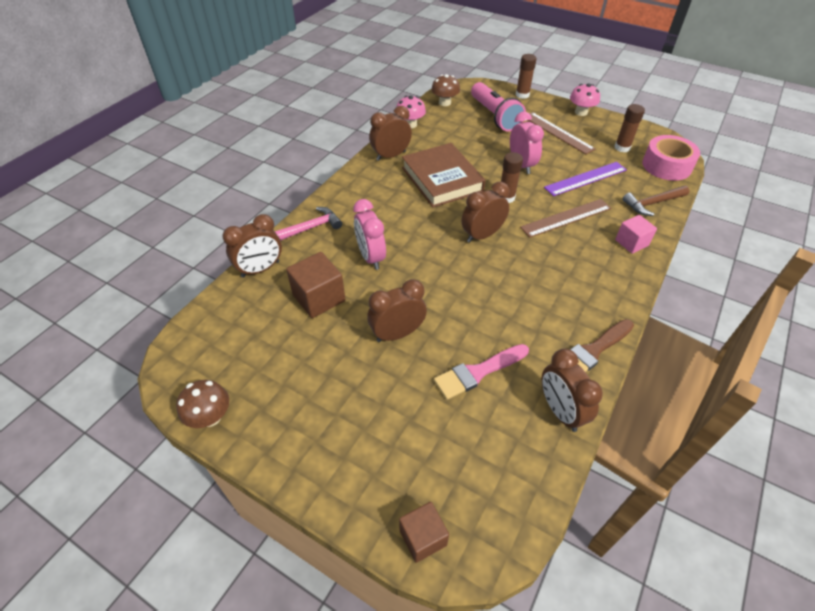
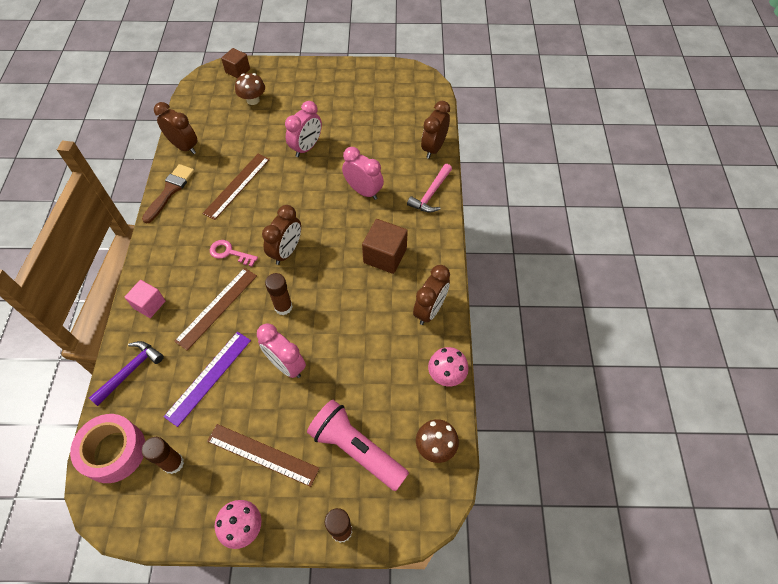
camera: 150 degrees right, 10 degrees up
(210, 417) = (377, 69): brown mushroom -> brown mushroom (253, 100)
(319, 298) = (375, 147): brown cube -> brown cube (385, 256)
(397, 334) = (306, 147): brown clock -> pink clock
(442, 179) = (358, 301): brown book -> none
(478, 372) = (242, 147): pink brush -> none
(506, 322) = (237, 186): none -> brown ruler
(539, 255) = (229, 253): none -> pink key
(652, 203) = (130, 371): brown hammer -> purple hammer

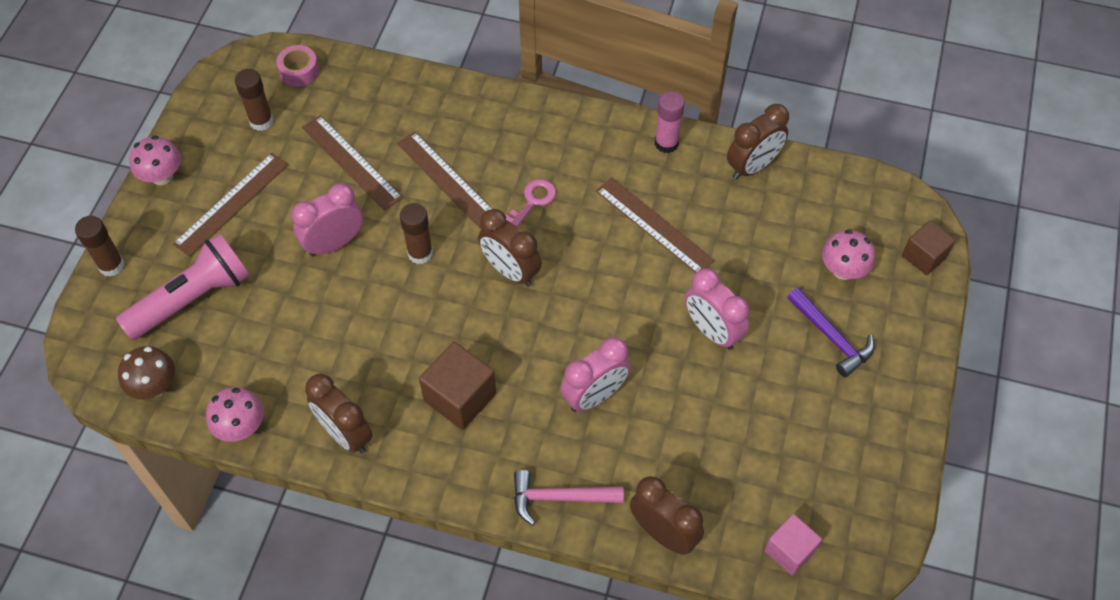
camera: 105 degrees right, 0 degrees up
(114, 451) = (299, 71): pink tape -> pink tape, size x0.57
(130, 371) = (391, 88): purple hammer -> purple hammer (831, 337)
(149, 304) = (478, 110): pink cube -> pink cube (789, 551)
(170, 191) = (666, 143): brown brush -> pink glue stick
(209, 377) = (351, 162): purple ruler -> brown ruler
(253, 100) = (843, 270): brown mushroom -> pink mushroom
(431, 194) = (559, 498): pink hammer -> pink hammer turned 45 degrees counterclockwise

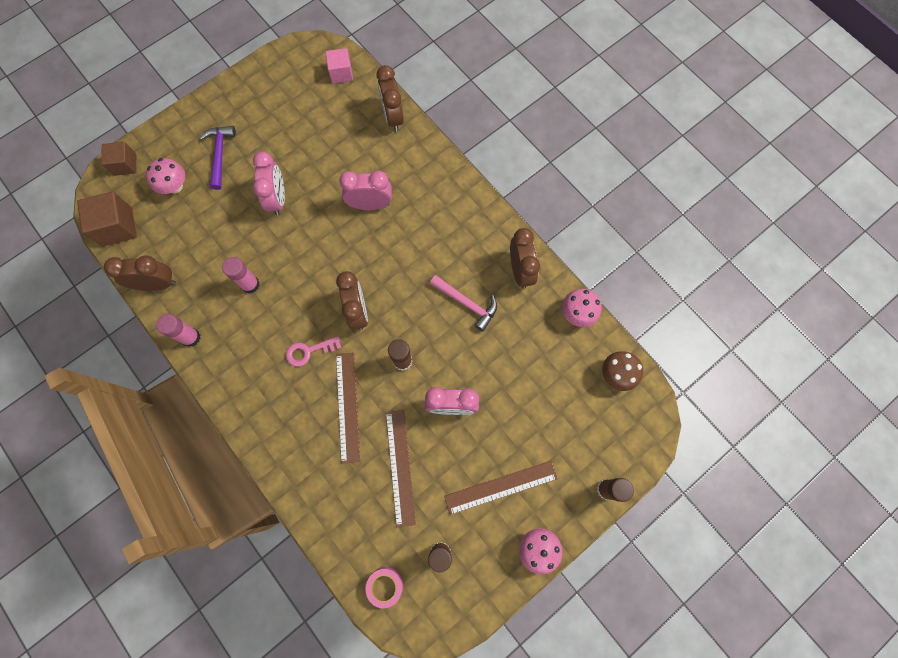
camera: 145 degrees left, 15 degrees up
(192, 298) = (564, 424): pink flashlight -> none
(460, 397) = (443, 251): brown cube -> brown cube (117, 227)
(559, 498) = (430, 164): pink hammer -> pink hammer (466, 303)
(654, 225) = (250, 284): brown ruler -> pink glue stick

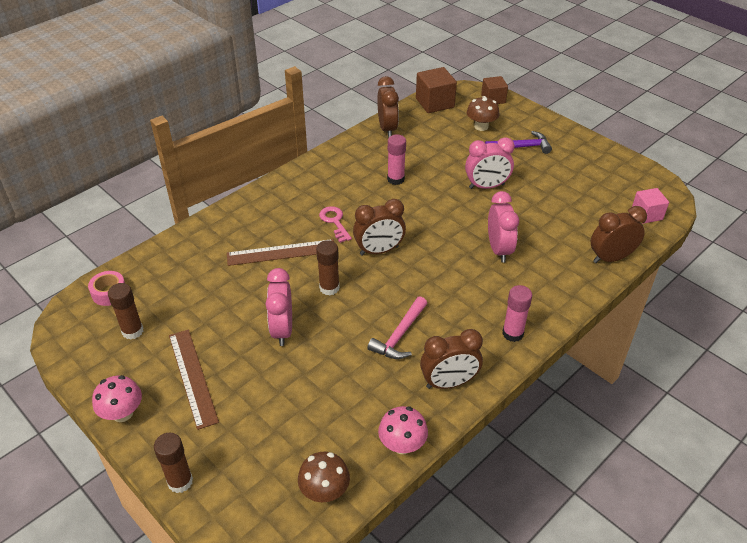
camera: 85 degrees right, 30 degrees down
(175, 186) = (481, 126): pink mushroom -> brown mushroom
(191, 337) = (342, 152): pink glue stick -> pink glue stick (512, 333)
(400, 467) = (220, 294): brown ruler -> none

